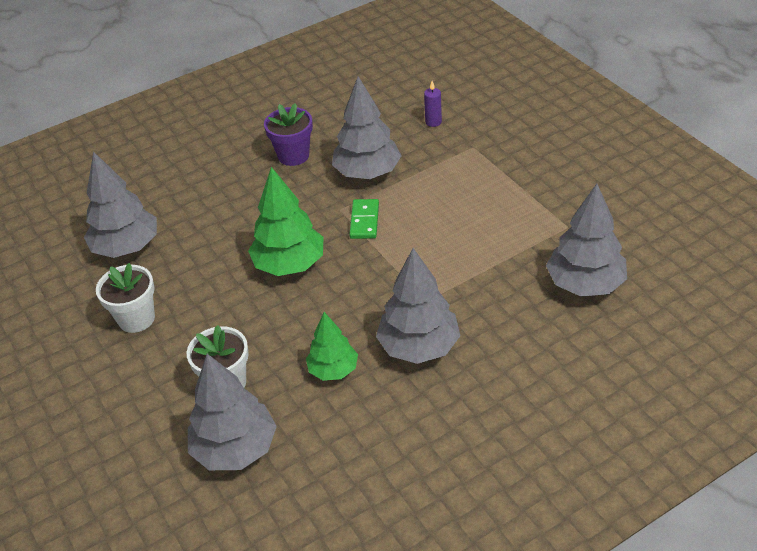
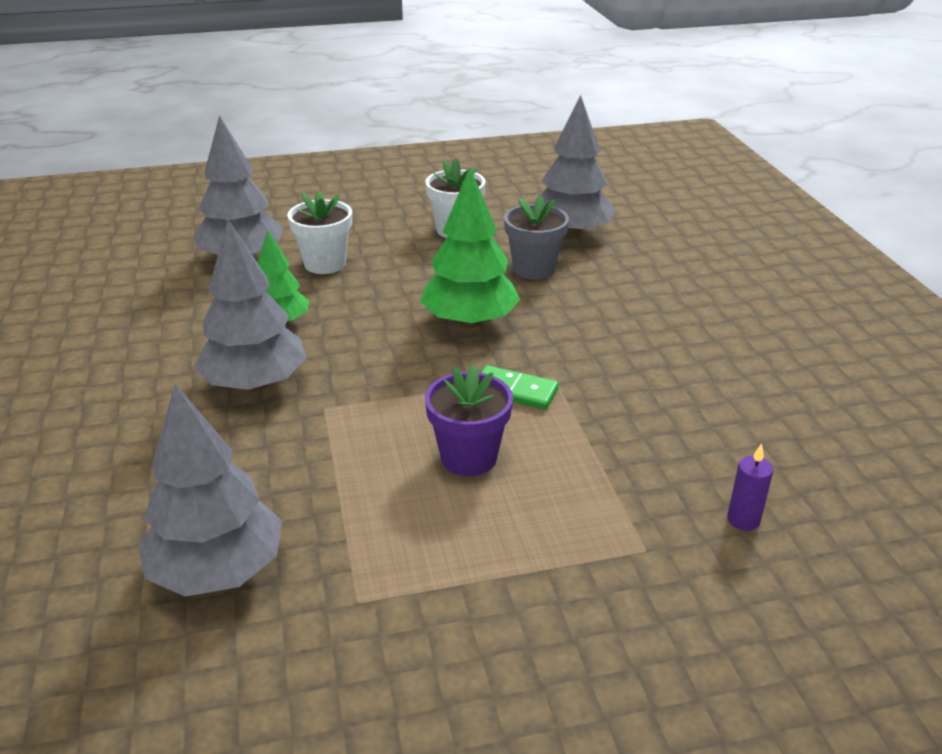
camera: 105 degrees right, 10 degrees down
(196, 253) = (534, 269): none -> grey flower pot
(293, 155) = (698, 359): purple flower pot -> purple flower pot (469, 457)
(367, 173) = (624, 415): grey tree -> none

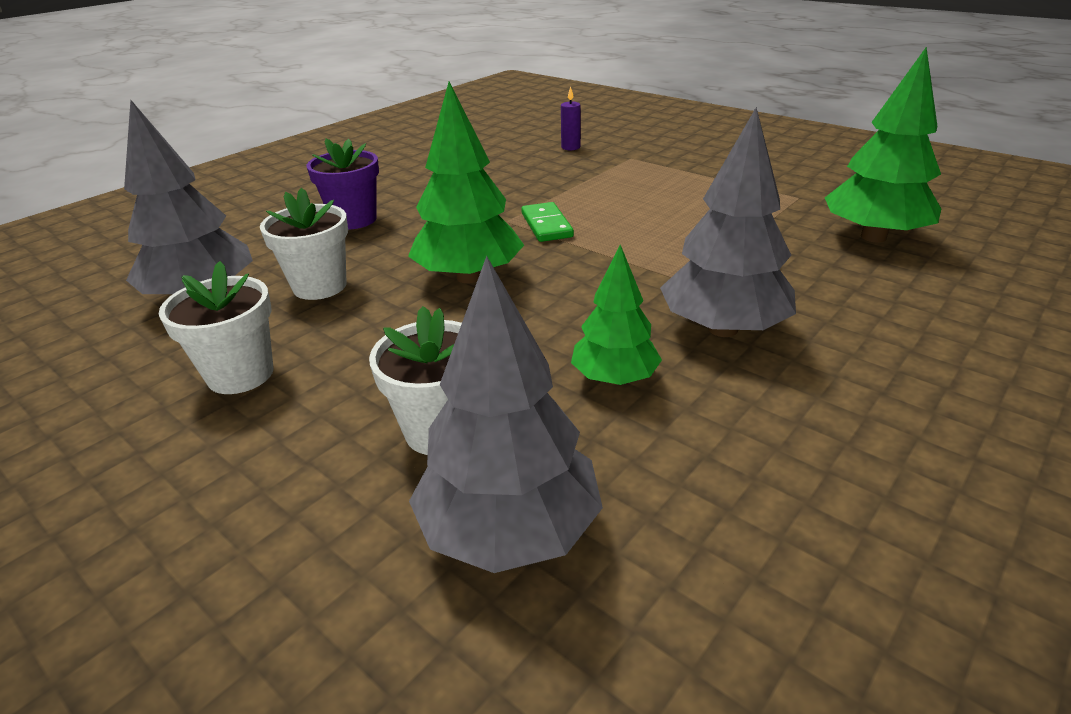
camera: 125 degrees left, 0 degrees up
(218, 571) = (873, 237): grey tree -> green tree
(469, 457) = (643, 213): purple flower pot -> purple flower pot (354, 220)
(534, 269) = (320, 286): grey flower pot -> white flower pot

